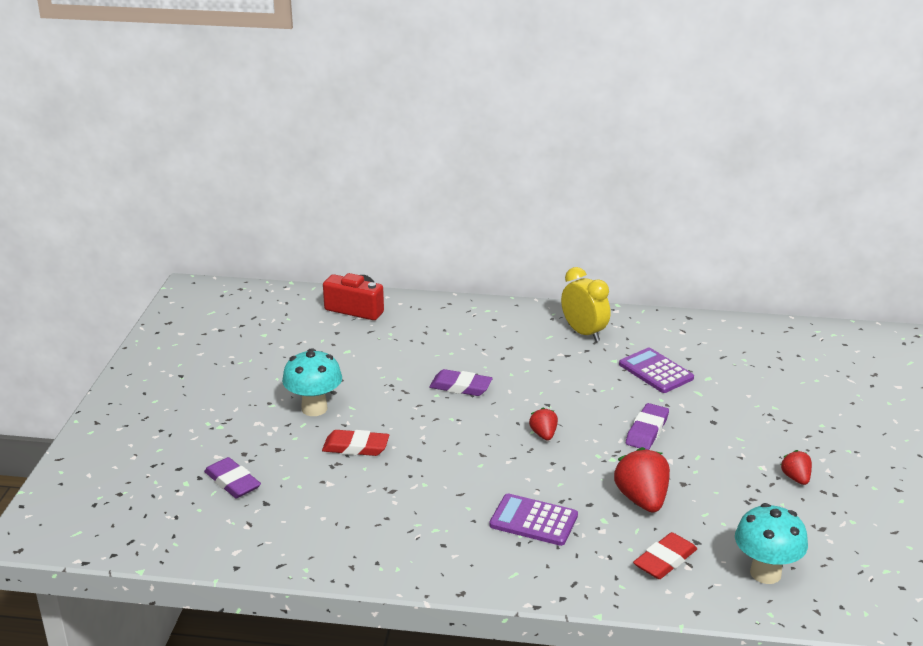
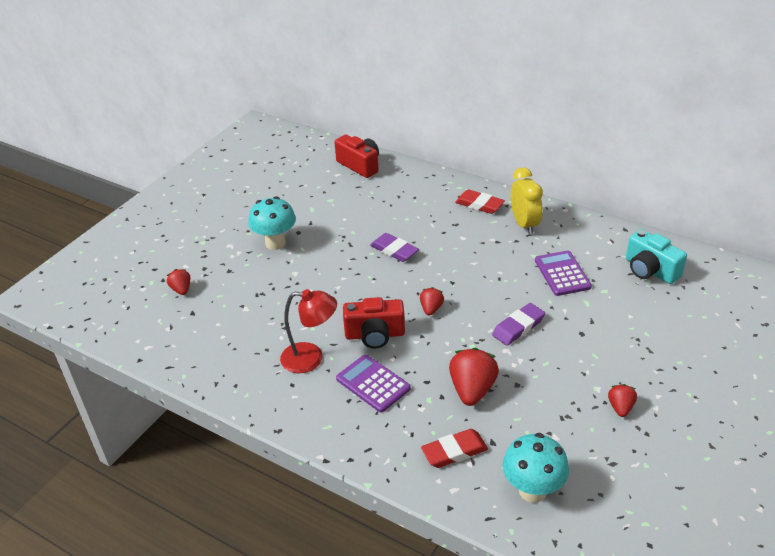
camera: 25 degrees right, 10 degrees up
(232, 482) = (181, 289): purple eraser -> red strawberry
(356, 447) = (283, 283): red eraser -> red eraser (479, 204)
(446, 514) = (311, 358): none -> red lamp
(500, 474) = (375, 335): none -> red camera
(739, 350) = (650, 270): none -> turquoise camera

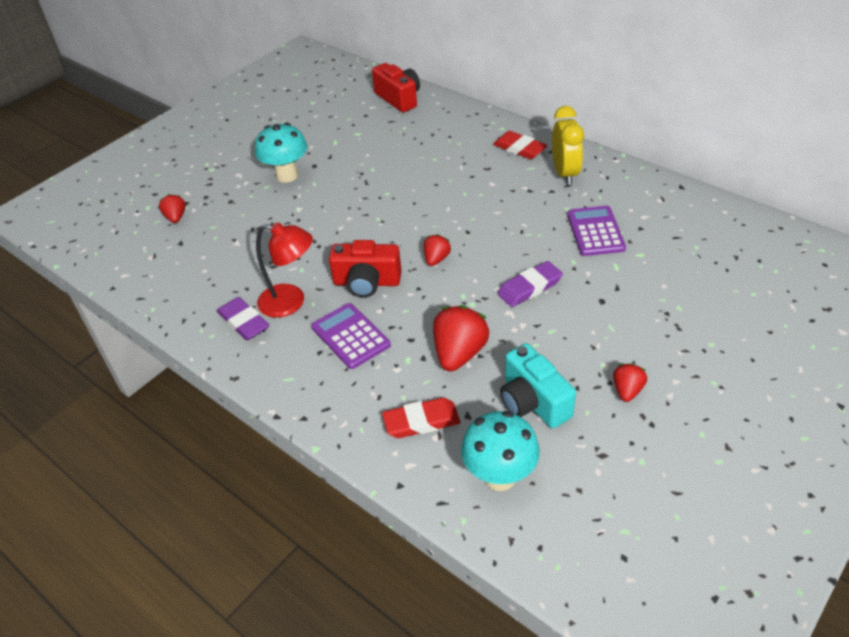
camera: 10 degrees right, 5 degrees up
(394, 250) = (412, 192): purple eraser -> purple eraser (244, 322)
(650, 270) = (700, 235): turquoise camera -> turquoise camera (533, 402)

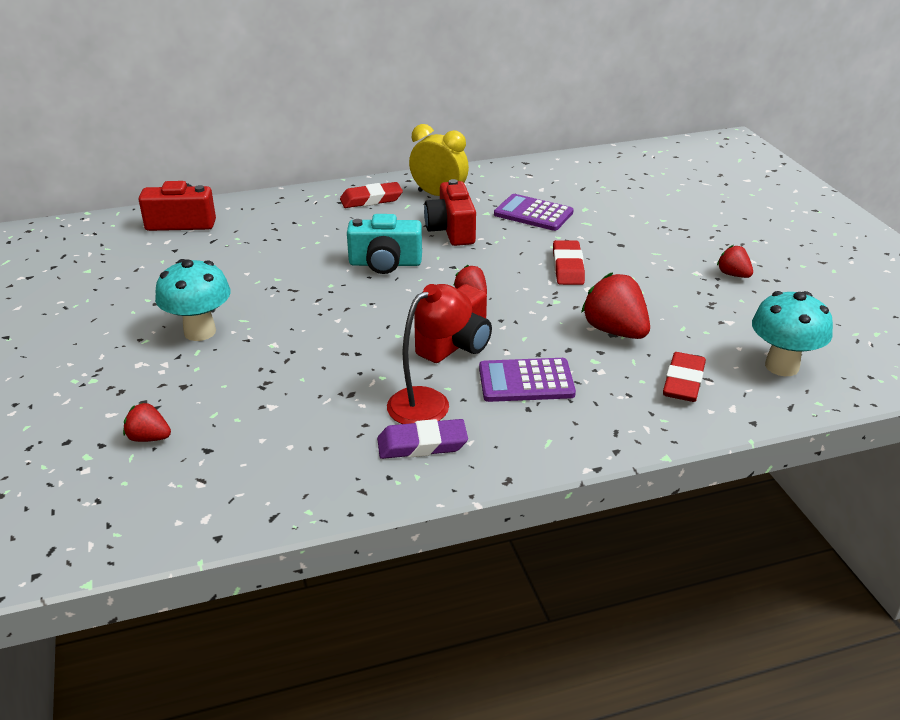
camera: 60 degrees left, 10 degrees down
(518, 205) = (451, 230): none -> red camera
(529, 287) = (568, 267): purple eraser -> red eraser
(533, 402) = (709, 318): turquoise camera -> turquoise camera (385, 263)

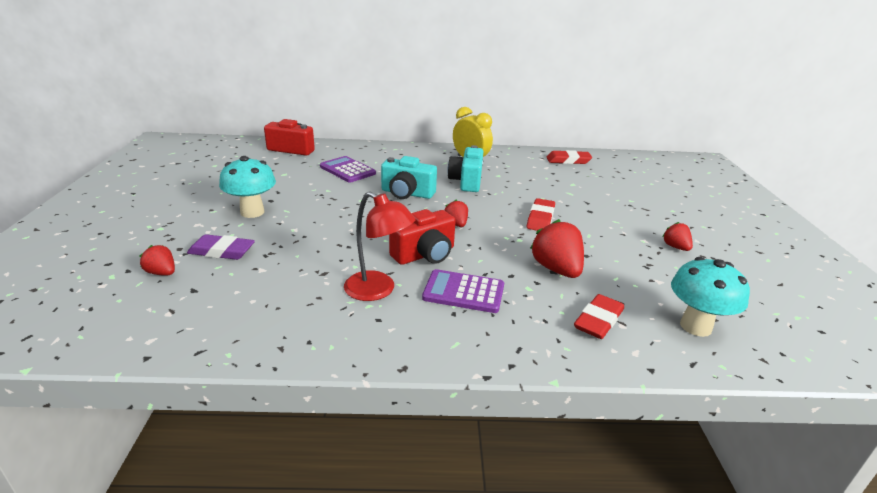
camera: 15 degrees right, 5 degrees down
(371, 199) = (422, 155): red eraser -> red eraser (568, 160)
(422, 444) = (351, 322): purple eraser -> purple eraser (222, 251)
(428, 401) = (378, 290): red lamp -> red lamp turned 60 degrees clockwise
(451, 230) = (466, 181): red camera -> turquoise camera
(533, 213) = (532, 181): purple calculator -> purple calculator (347, 170)

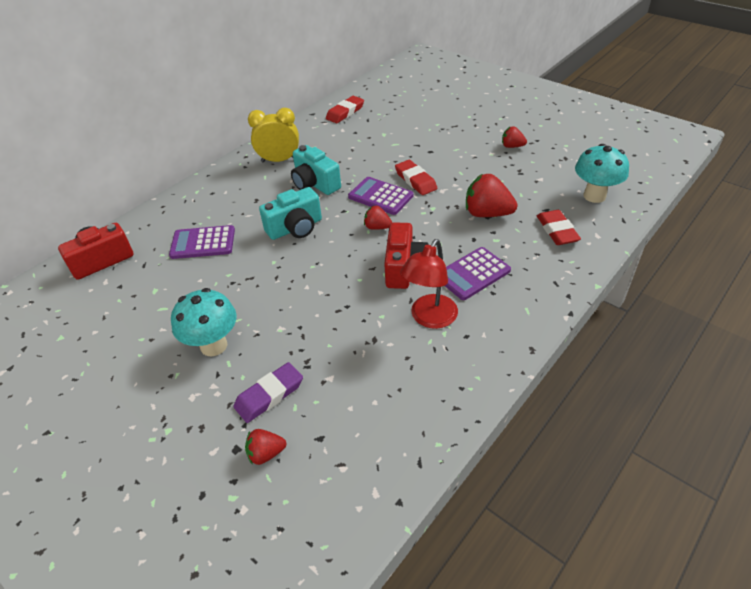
camera: 45 degrees left, 15 degrees up
(378, 290) = (429, 318): red lamp -> red lamp turned 135 degrees clockwise
(495, 211) = (380, 196): none -> purple calculator

